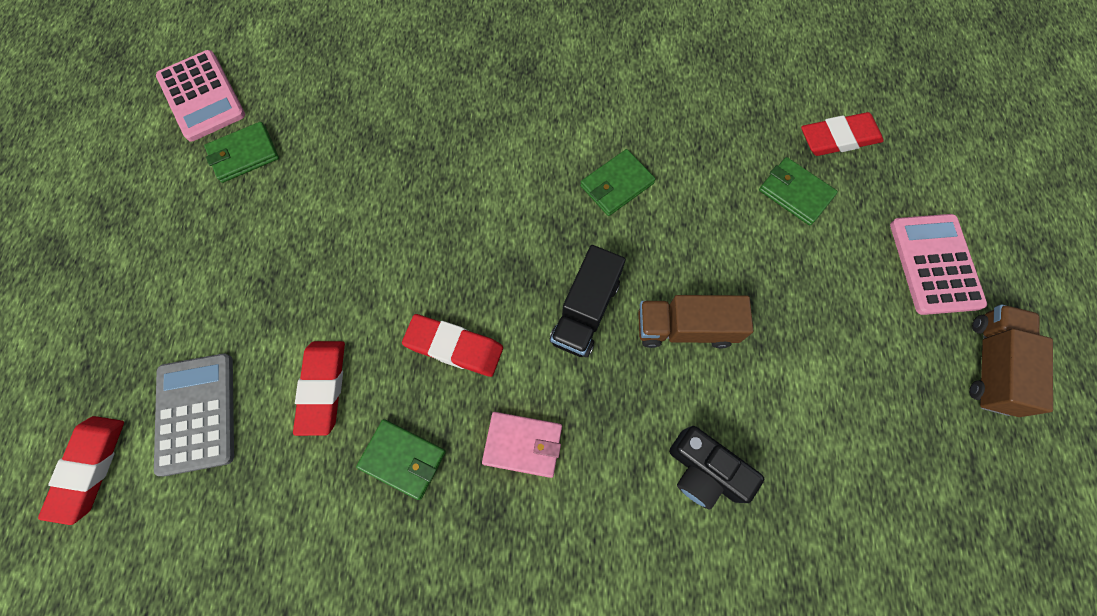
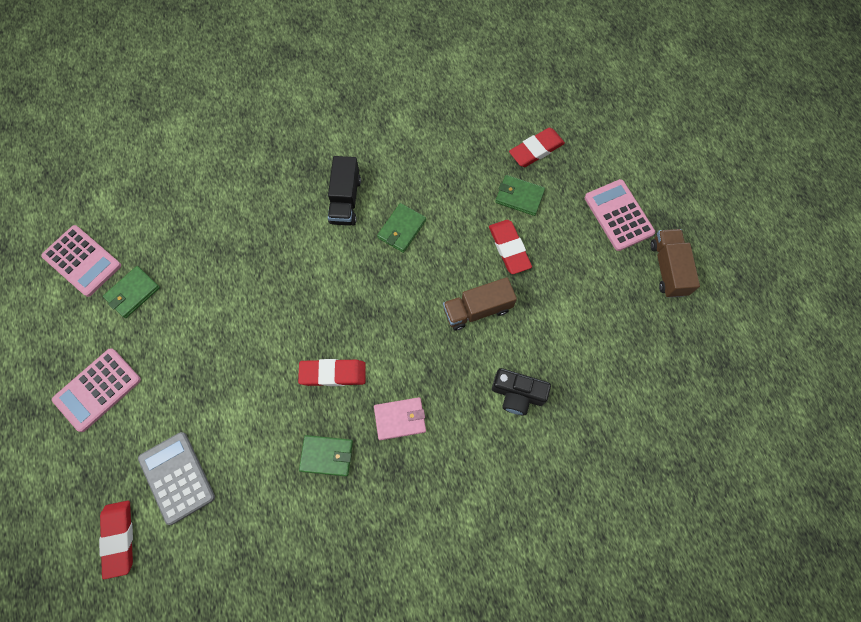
camera: 20 degrees left, 0 degrees up
(150, 261) = (97, 389): none -> pink calculator
(323, 388) = (256, 430): red eraser -> red eraser (509, 248)
(585, 311) = (410, 321): black truck -> black truck (345, 200)

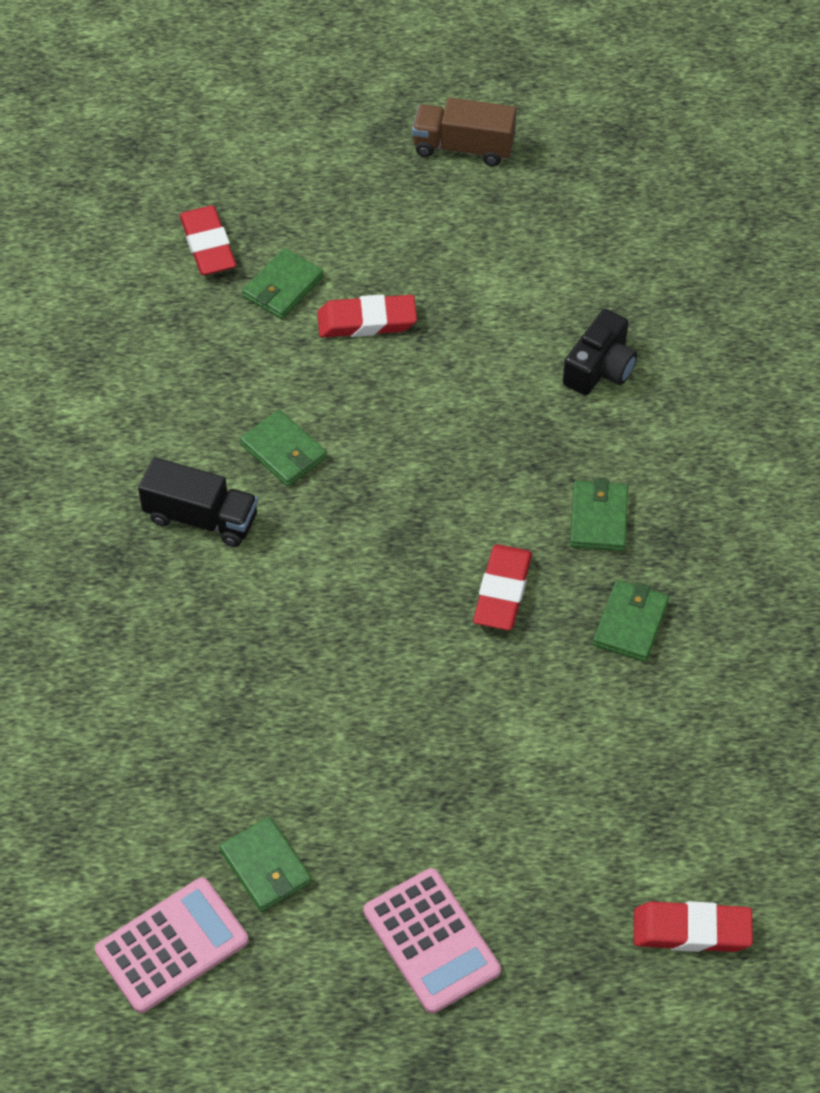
camera: 75 degrees left, 15 degrees down
(177, 477) = (614, 835): grey calculator -> none
(400, 419) = (598, 518): pink wallet -> green wallet
(477, 309) = (454, 384): brown truck -> none
(618, 215) = (359, 178): pink calculator -> none

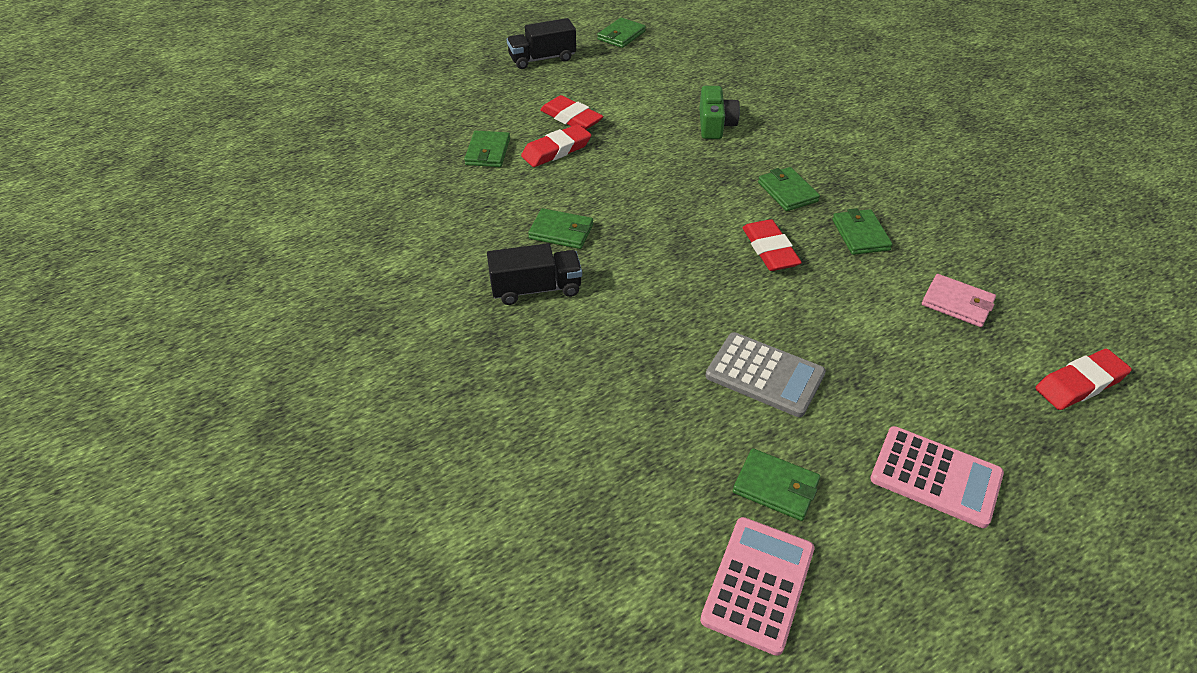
camera: 30 degrees left, 10 degrees down
(208, 245) = (420, 148): red eraser -> red eraser (571, 118)
(358, 744) = (764, 375): none -> grey calculator
(463, 147) = (542, 59): brown truck -> black truck
(600, 368) = (715, 124): black camera -> green camera
(605, 146) = (621, 35): none -> green wallet
(655, 769) = (957, 303): none -> pink wallet

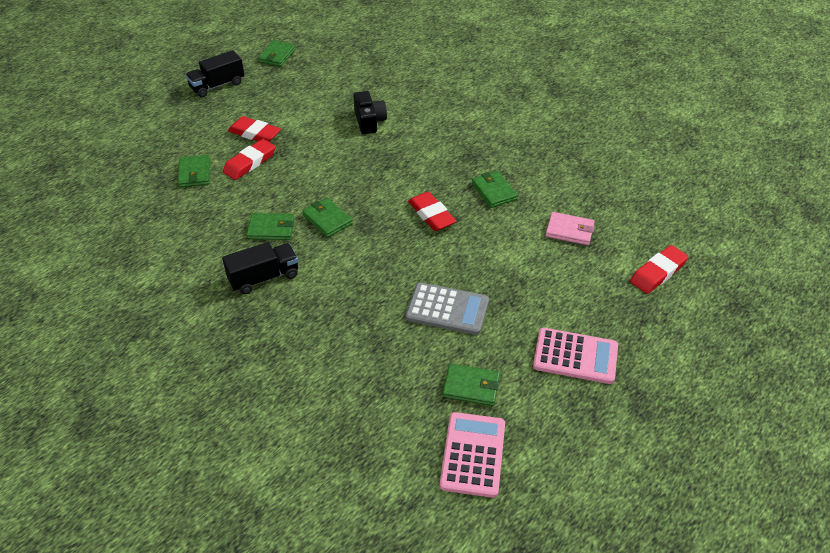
camera: 15 degrees left, 0 degrees up
(715, 124) = (369, 121): green camera -> black camera
(787, 192) = (435, 167): green wallet -> green wallet (327, 219)

